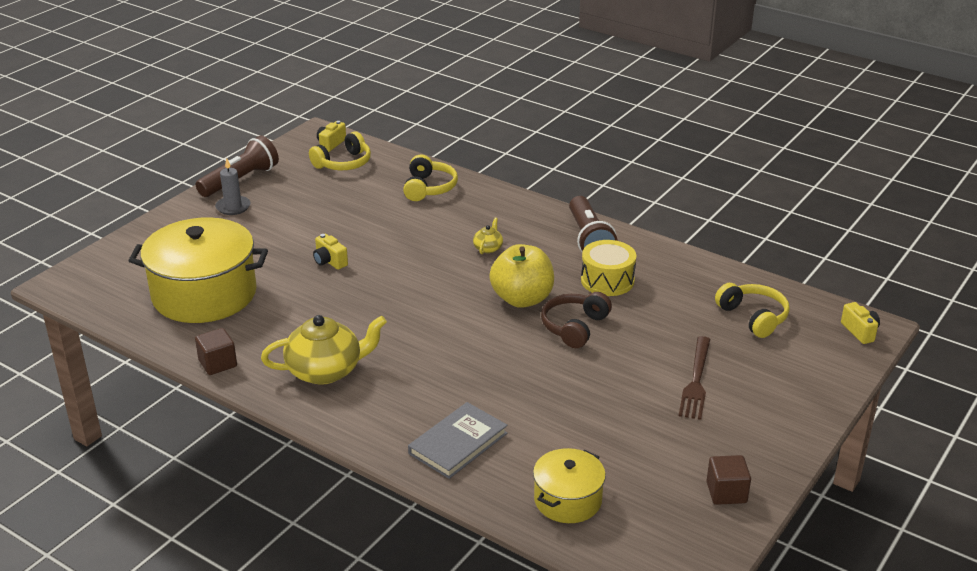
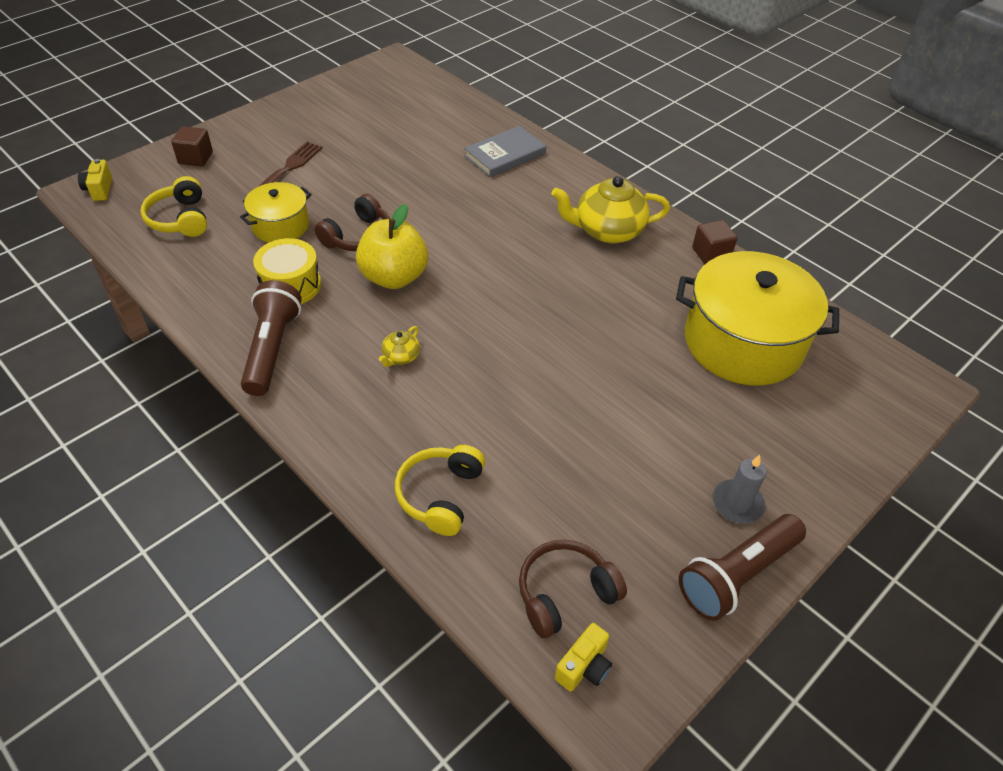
camera: 170 degrees left, 15 degrees up
(329, 261) = (598, 368): yellow camera -> none
(343, 163) = (565, 593): yellow headphones -> brown headphones
(567, 500) = (439, 109): yellow pot -> yellow pot (280, 226)
(726, 492) = (328, 97): brown cube -> brown cube (195, 158)

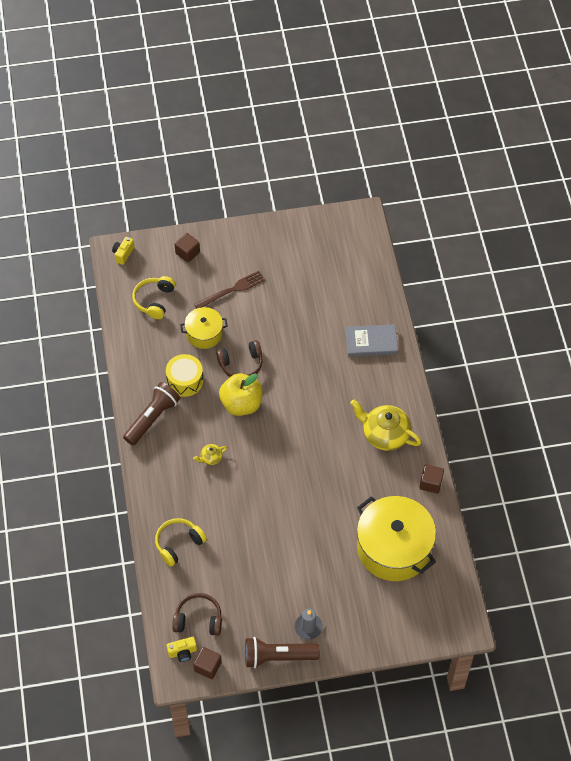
camera: 35 degrees right, 10 degrees up
(645, 664) = (207, 666): none -> brown cube

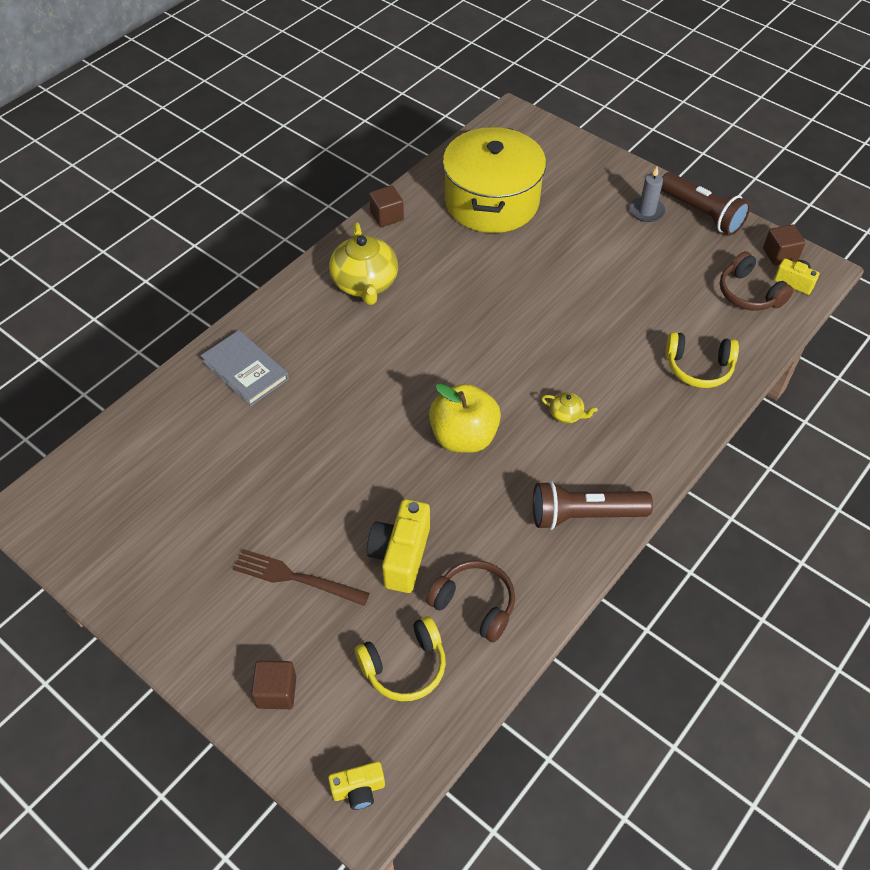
camera: 130 degrees left, 5 degrees down
(185, 381) = (494, 522): yellow drum -> none
(204, 334) = (400, 556): yellow pot -> yellow camera
(241, 364) = (407, 478): brown headphones -> brown headphones (474, 604)

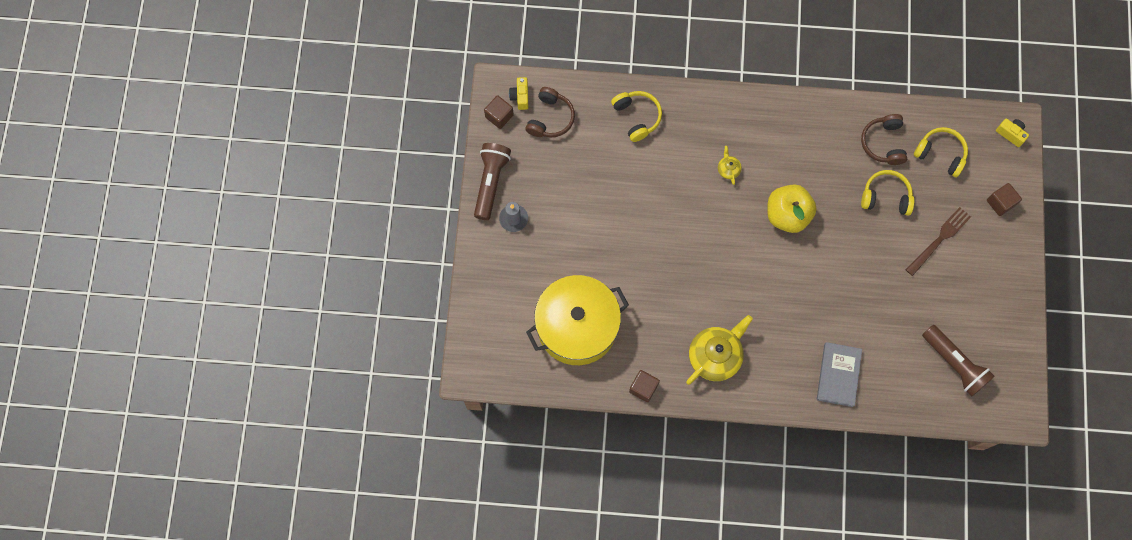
camera: 125 degrees left, 20 degrees up
(295, 577) = (939, 239): brown fork -> brown fork turned 120 degrees counterclockwise
(400, 556) = (886, 197): yellow camera -> yellow headphones
(584, 515) = (789, 122): brown flashlight -> brown flashlight (954, 364)

